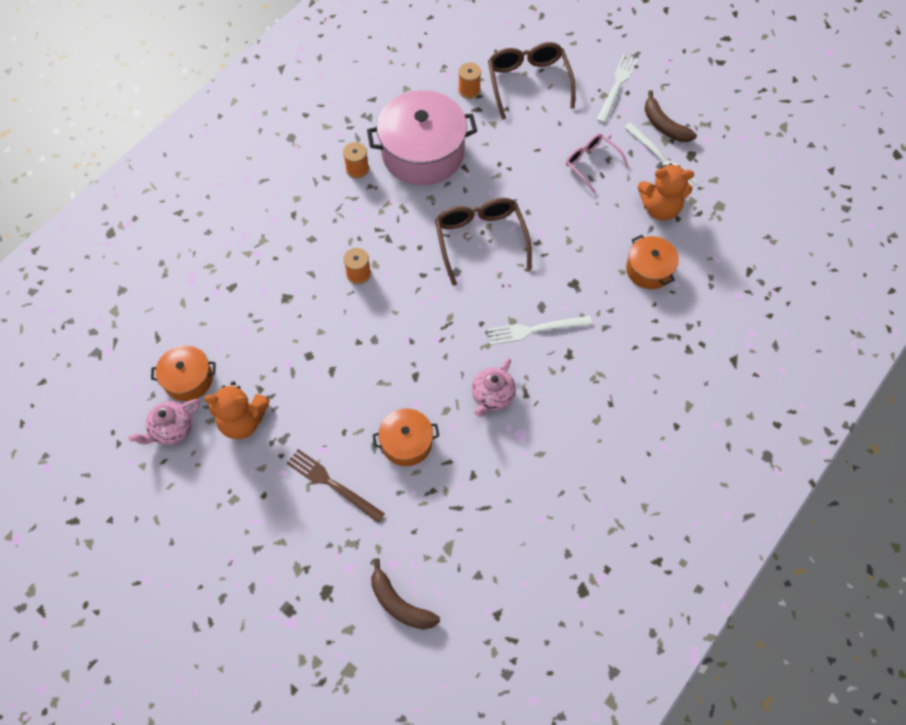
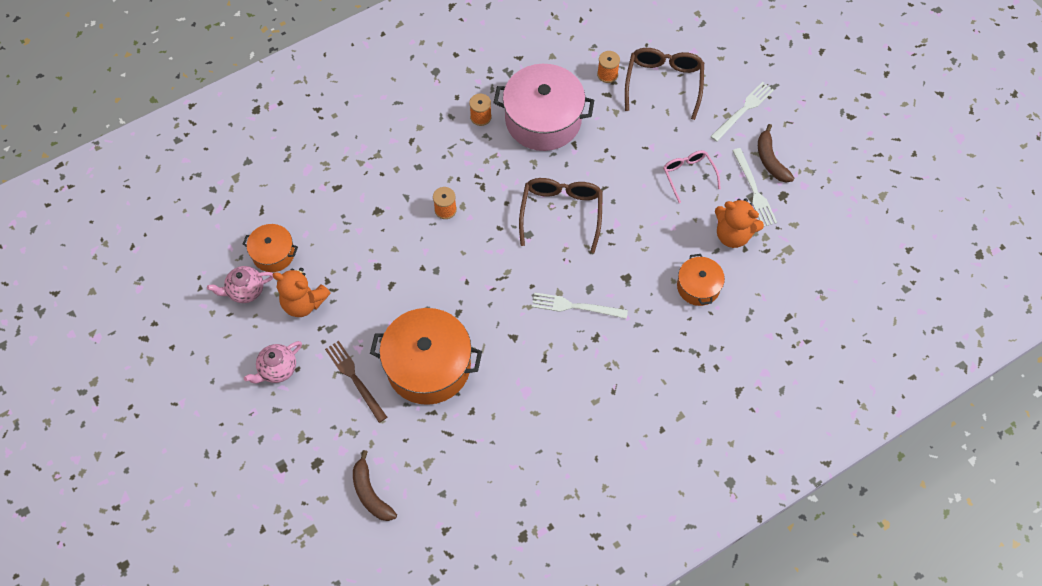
camera: 20 degrees right, 0 degrees up
(406, 442) = (428, 365): orange pot -> orange pot, size x1.89
(492, 396) = (515, 351): pink teapot -> pink teapot (277, 369)

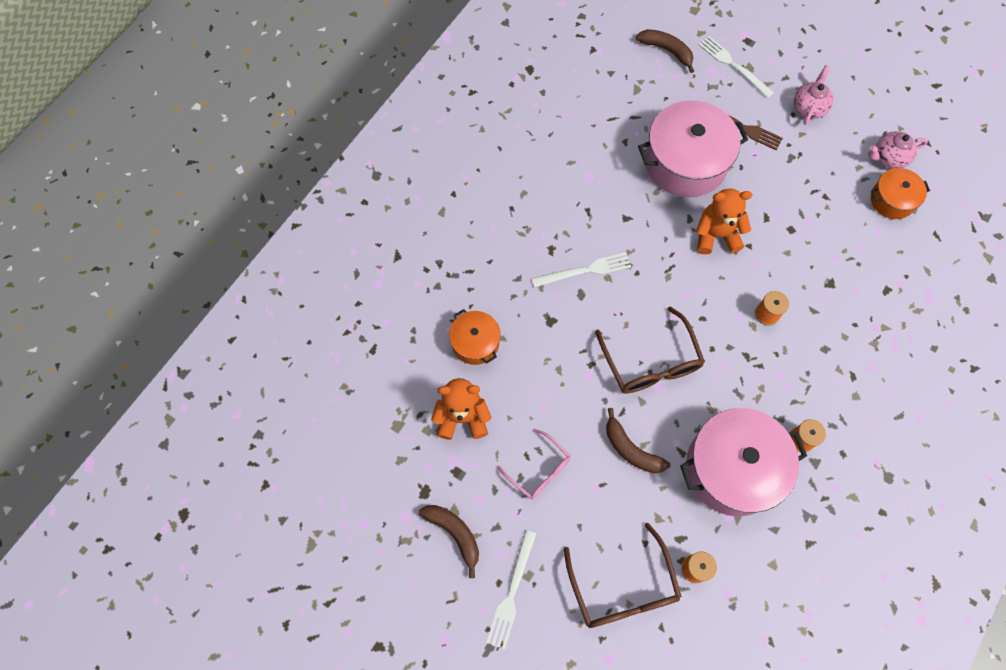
camera: 155 degrees right, 5 degrees up
(245, 290) = (888, 157): pink teapot -> pink teapot turned 150 degrees counterclockwise
(304, 303) = (830, 169): orange teddy bear -> orange teddy bear (716, 235)
(428, 365) = (685, 162): orange pot -> pink pot
(611, 161) = (631, 449): none -> brown banana
(754, 190) = (459, 484): white fork -> white fork (733, 65)

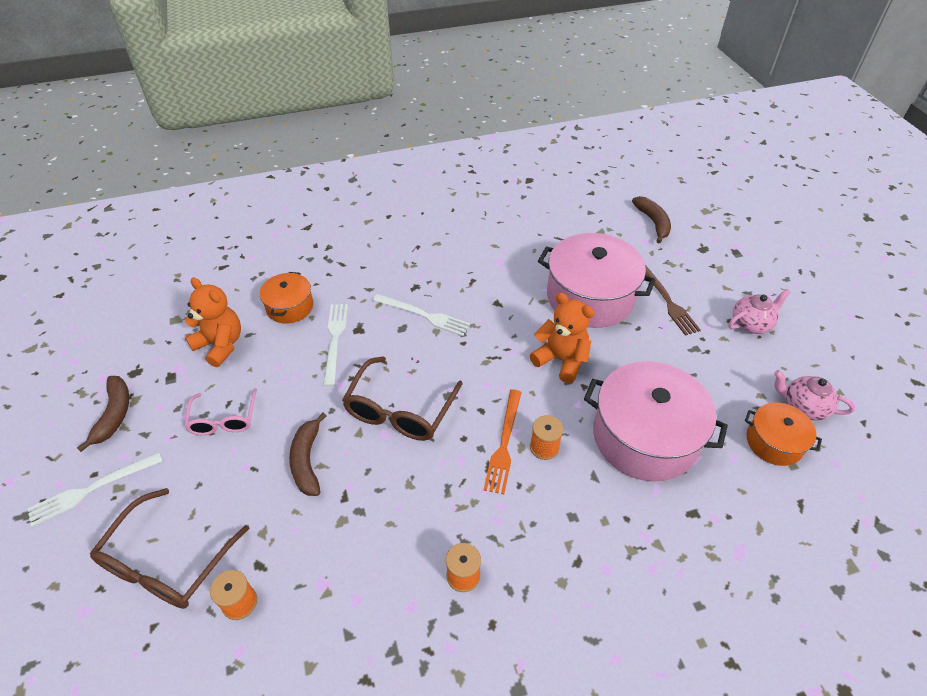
camera: 40 degrees right, 20 degrees down
(732, 468) = (371, 546): pink pot -> pink pot (644, 436)
(733, 65) = (704, 260): white fork -> white fork (335, 340)
(740, 332) = (504, 444): none -> orange fork

